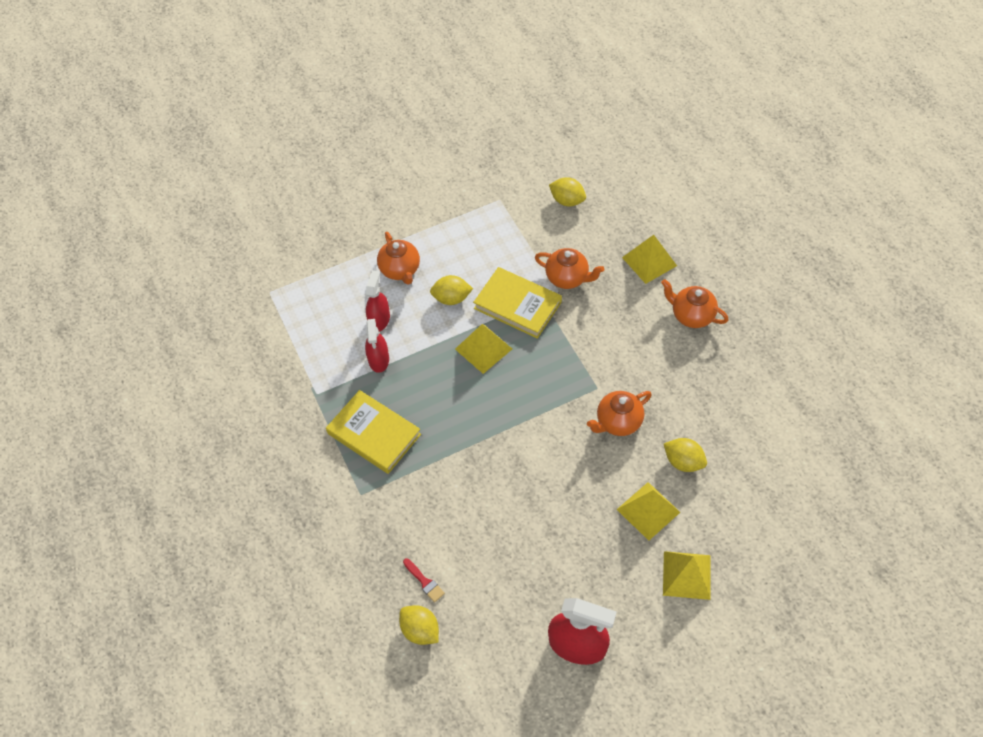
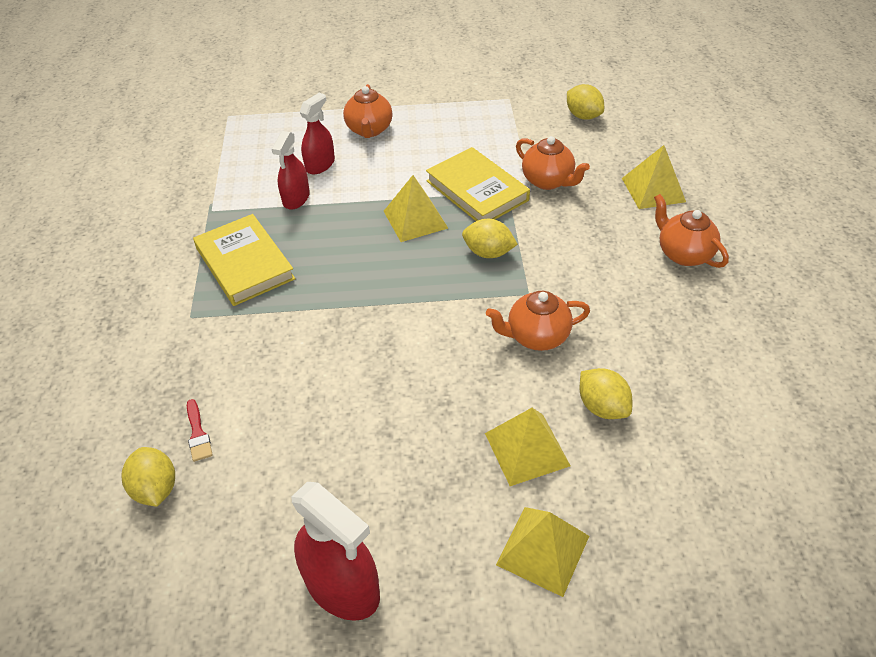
camera: 20 degrees right, 10 degrees down
(451, 298) = (408, 166): yellow lemon -> yellow lemon (488, 253)

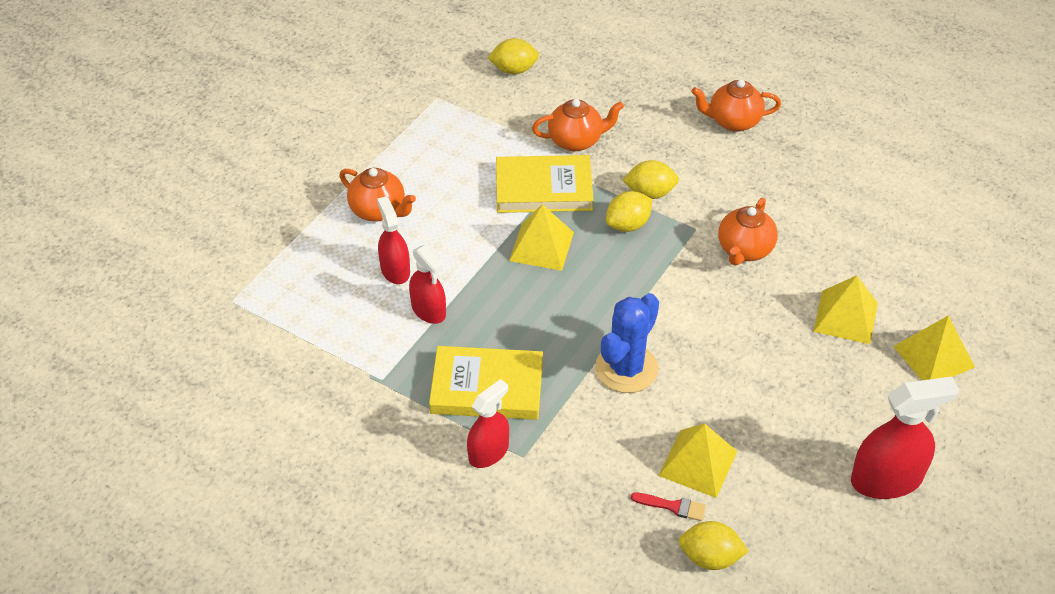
camera: 55 degrees left, 0 degrees up
(181, 296) = (488, 452): none -> red spray bottle
(329, 330) = (626, 368): none -> blue cactus
(602, 407) = (840, 256): yellow lemon -> yellow lemon (650, 193)
(653, 190) = (648, 91): yellow pyramid -> yellow pyramid (698, 463)

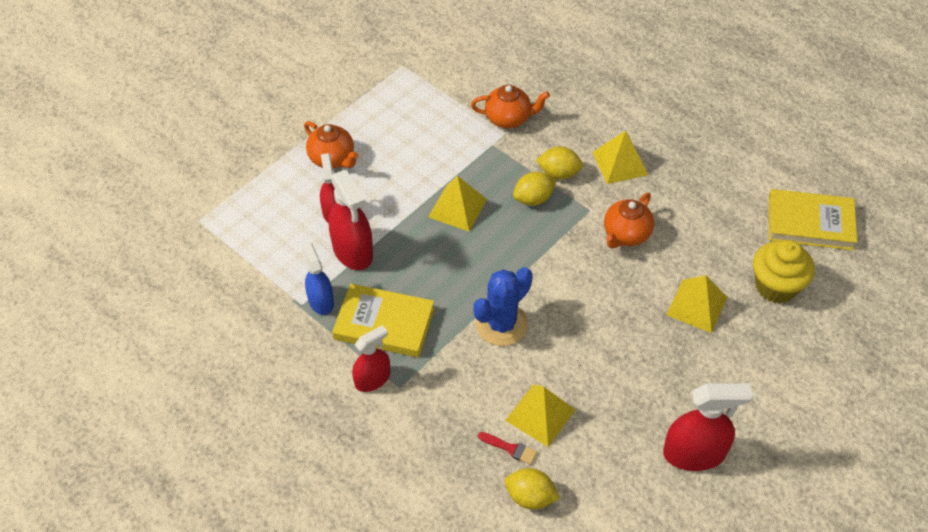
camera: 10 degrees right, 5 degrees up
(404, 372) = (321, 301): none -> blue spray bottle
(428, 310) = (352, 251): red spray bottle -> red spray bottle, size x1.55
(514, 70) = (472, 49): yellow lemon -> none
(543, 188) = (471, 157): yellow book -> yellow book (810, 223)
(733, 121) = (645, 118): orange teapot -> none
(928, 283) = (776, 286): none -> yellow cupcake
(933, 356) = (763, 352): yellow pyramid -> yellow pyramid (620, 163)

